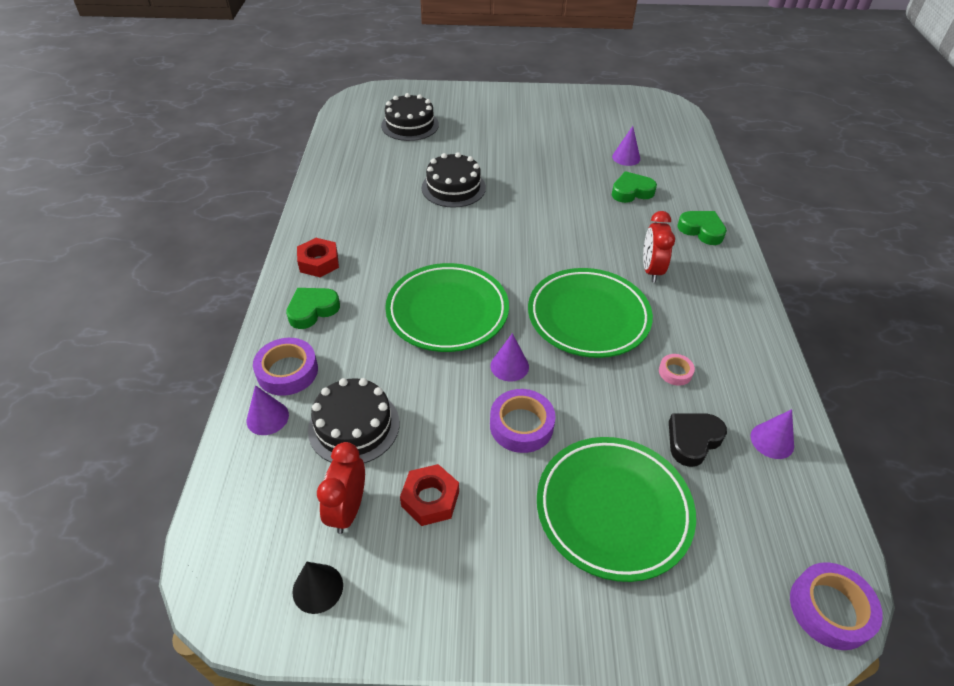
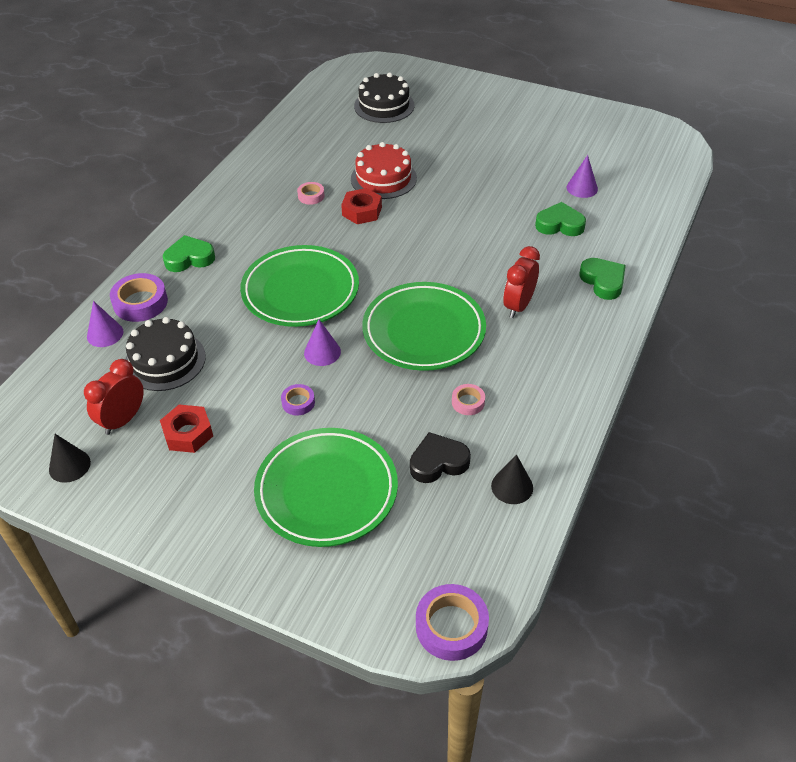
camera: 25 degrees right, 0 degrees up
(319, 262) = (219, 218): red nut -> red nut (362, 211)
(396, 219) = (311, 196): none -> pink tape
(453, 188) = (383, 178): black cake -> red cake
(521, 425) = (298, 402): purple tape -> purple tape, size x0.56
(772, 441) = (512, 486): purple cone -> black cone

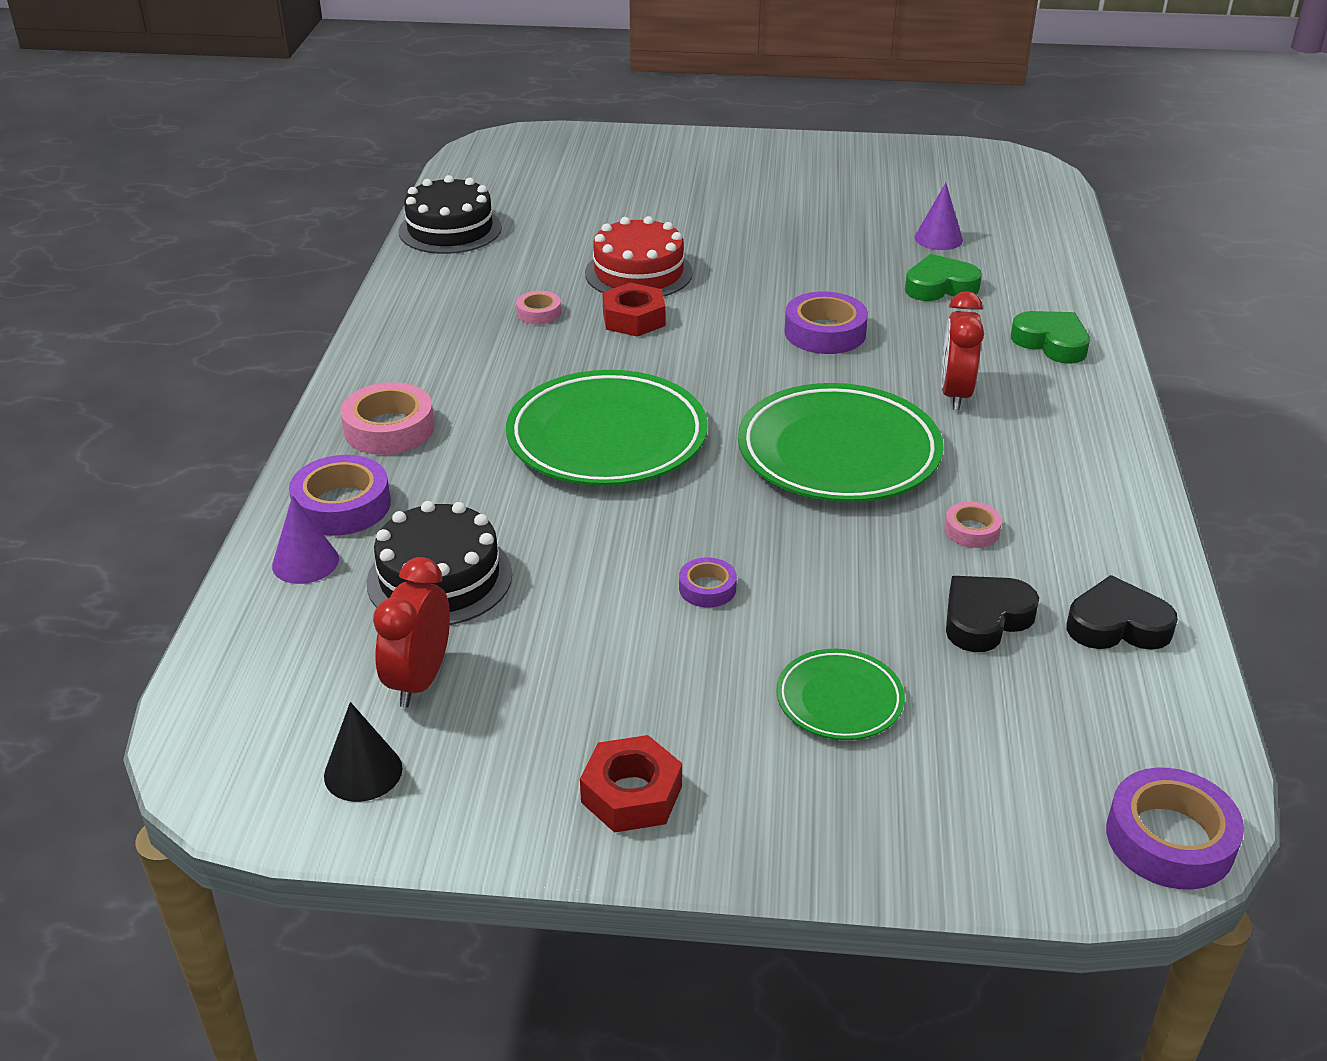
camera: 20 degrees left, 10 degrees down
(188, 433) = (549, 674): red nut -> red nut (631, 794)
(189, 258) = (389, 429): green heart -> pink tape
(322, 352) = (699, 512): purple cone -> none
(326, 491) = (839, 700): green plate -> green plate, size x0.51
(384, 106) = (576, 185): black cake -> black cake (450, 229)
(467, 244) = (825, 332): none -> purple tape
(512, 486) = (1117, 625): black cone -> black heart

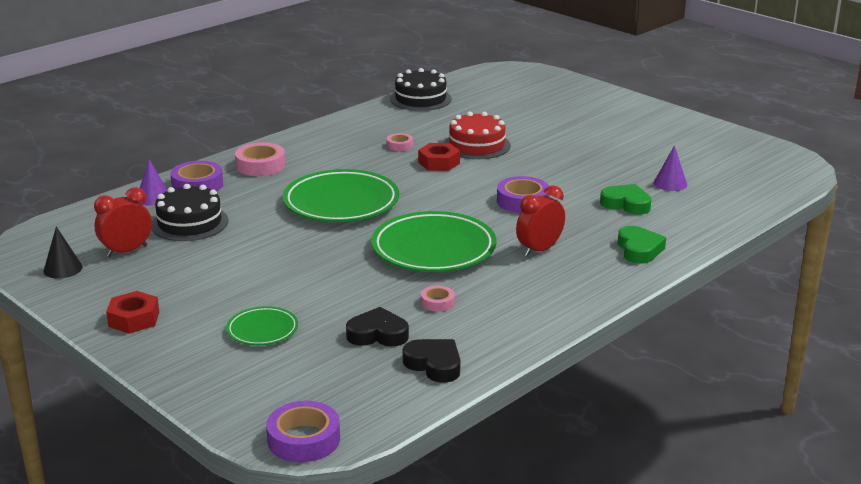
camera: 40 degrees right, 10 degrees down
(707, 588) = (282, 271): purple tape -> none

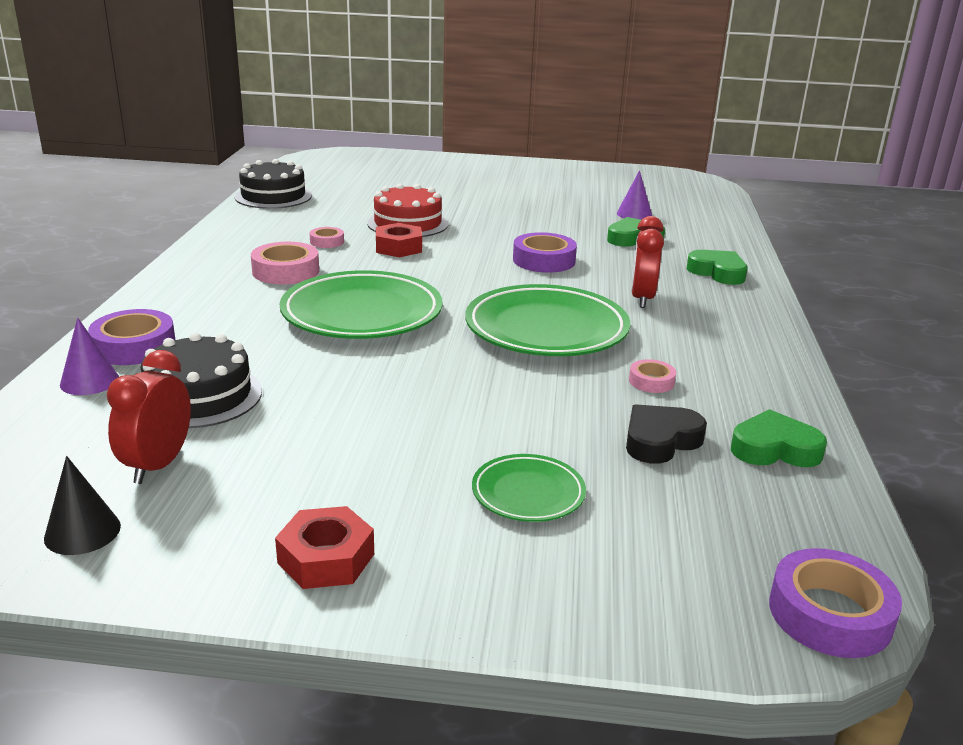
camera: 40 degrees left, 0 degrees up
(260, 165) = (189, 302): pink tape -> pink tape (286, 271)
(434, 365) = (774, 449): black heart -> green heart

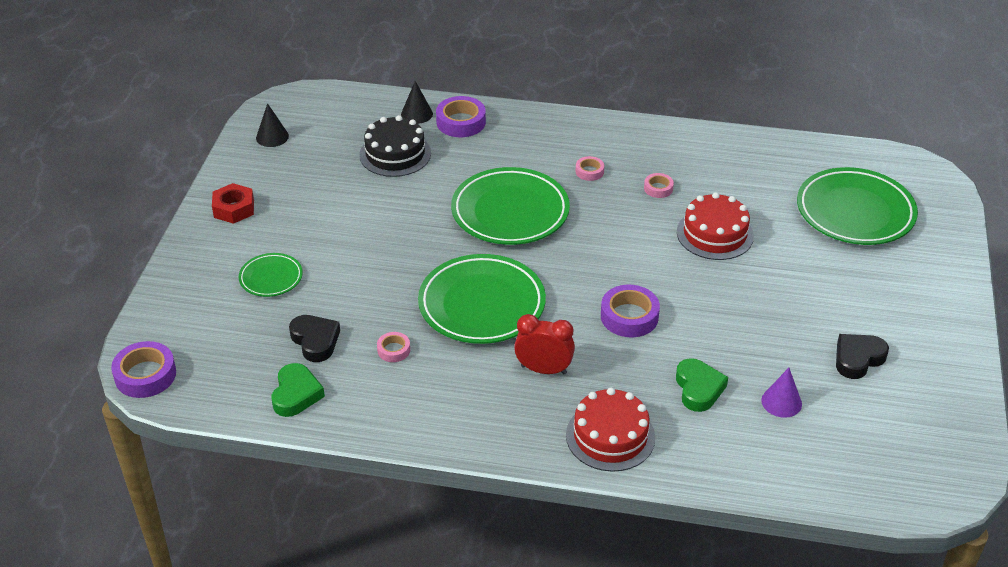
camera: 95 degrees right, 15 degrees up
(89, 381) = (417, 114): purple cone -> black cone
(158, 465) = (323, 150): red clock -> none
(273, 196) = (775, 151): black cake -> none
(286, 271) = (589, 171): pink tape -> pink tape, size x0.56
(376, 178) = (855, 212): none -> green plate
(398, 248) = (650, 229): red nut -> none
(570, 190) = (858, 359): none -> black heart
(718, 272) = (610, 436): green heart -> red cake

